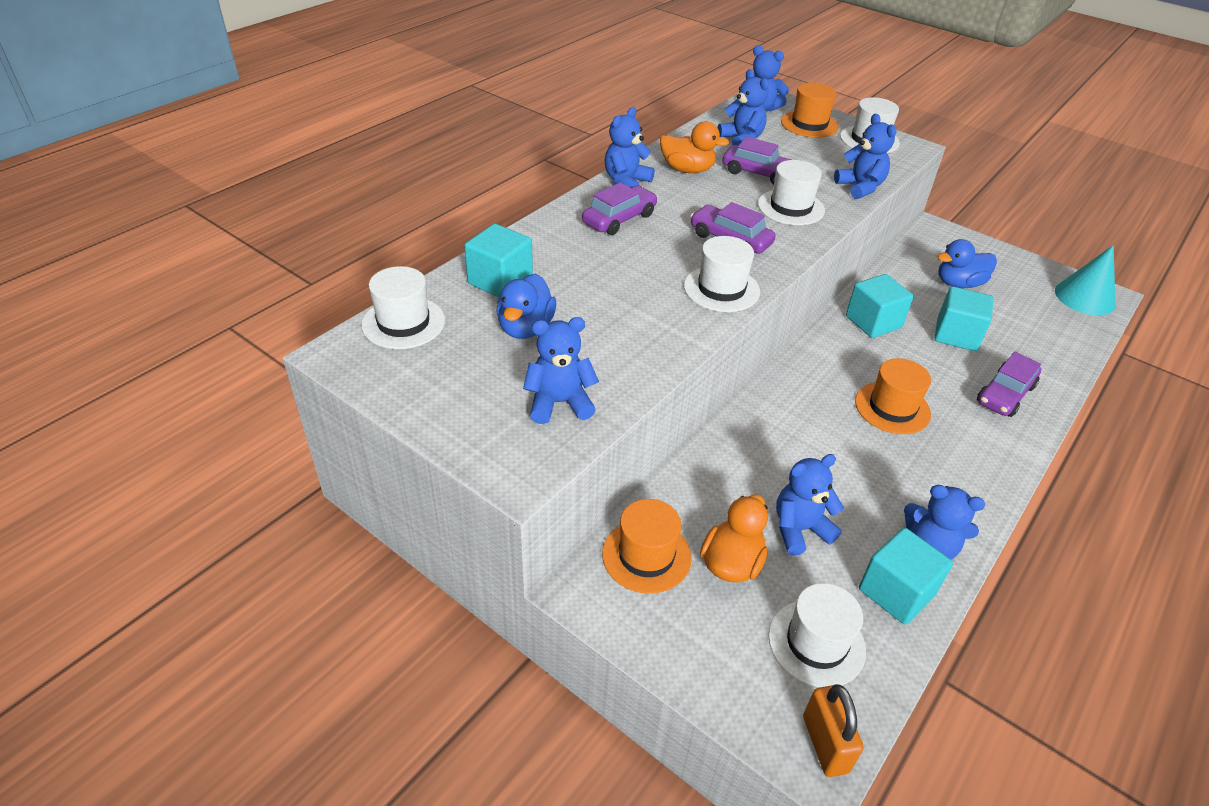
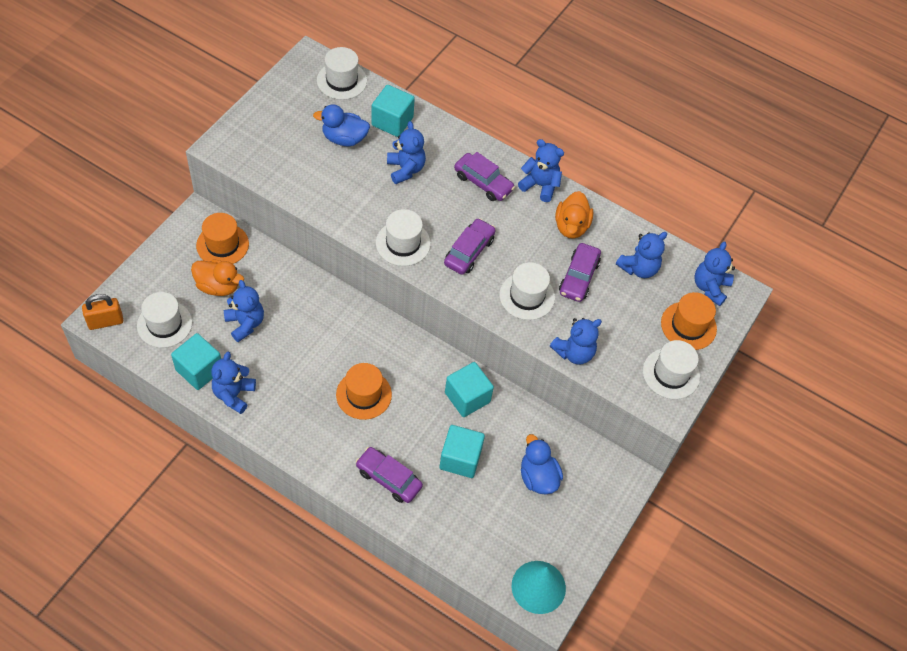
camera: 80 degrees right, 15 degrees up
(559, 403) = (276, 160): blue teddy bear -> blue teddy bear (405, 169)

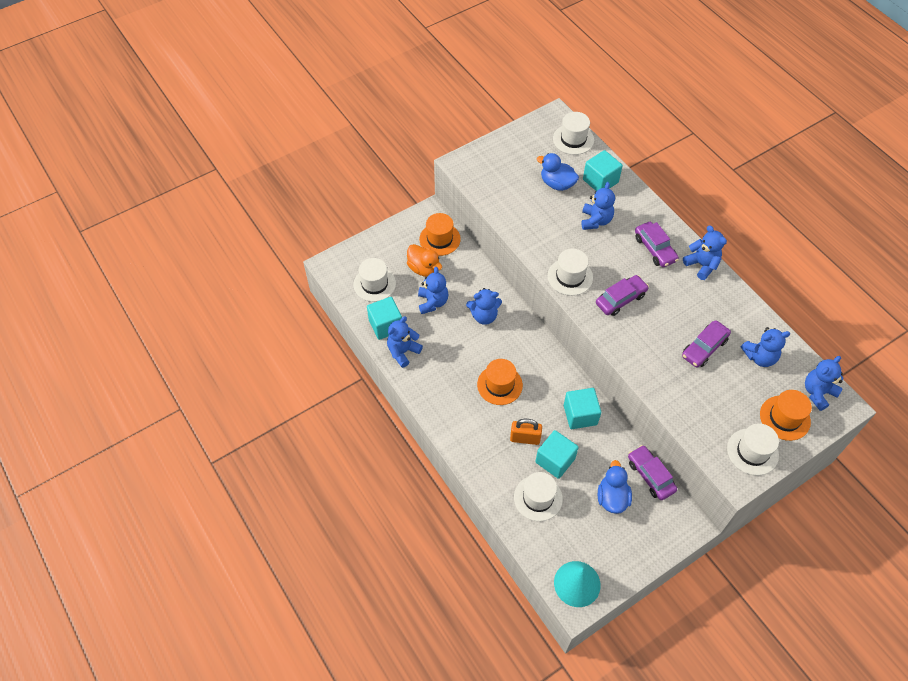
camera: 30 degrees right, 0 degrees up
(105, 322) = (334, 269): orange padlock -> orange padlock (525, 438)
(388, 478) = (492, 455): purple car -> purple car (650, 476)
(527, 296) = (654, 349): white hat -> white hat (538, 498)
(571, 226) = (715, 305): orange duck -> none
(574, 352) = (675, 406): blue teddy bear -> blue teddy bear (484, 316)

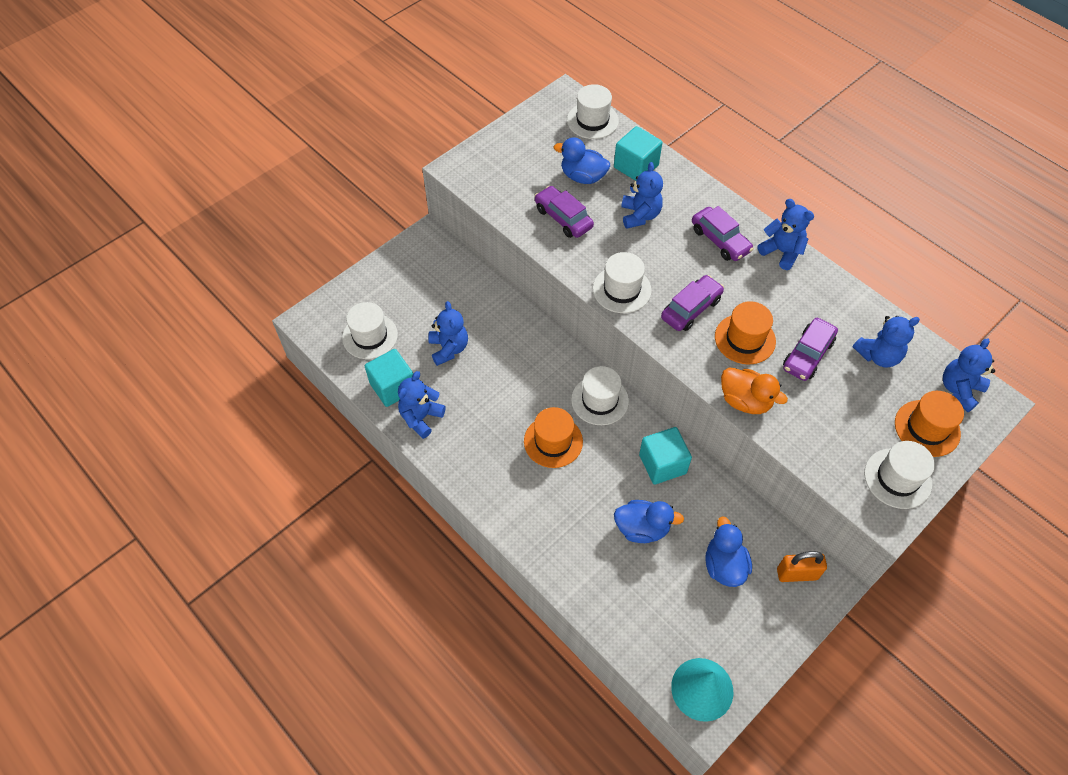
camera: 10 degrees left, 0 degrees up
(424, 269) = (430, 307): orange duck -> orange duck (745, 401)
(439, 239) = (444, 268): orange hat -> orange hat (745, 339)
(484, 316) = (517, 356): blue teddy bear -> none
(525, 438) = (598, 506): orange padlock -> orange padlock (797, 574)
(538, 498) = (629, 582): white hat -> white hat (600, 400)
(555, 460) = (642, 528): turquoise cube -> blue duck
(650, 476) = (766, 528): purple car -> purple car (563, 218)

